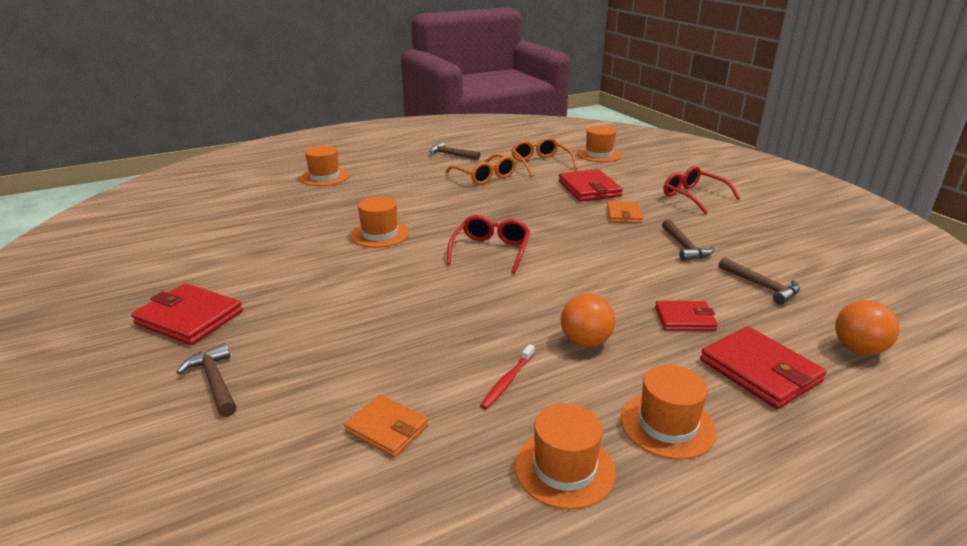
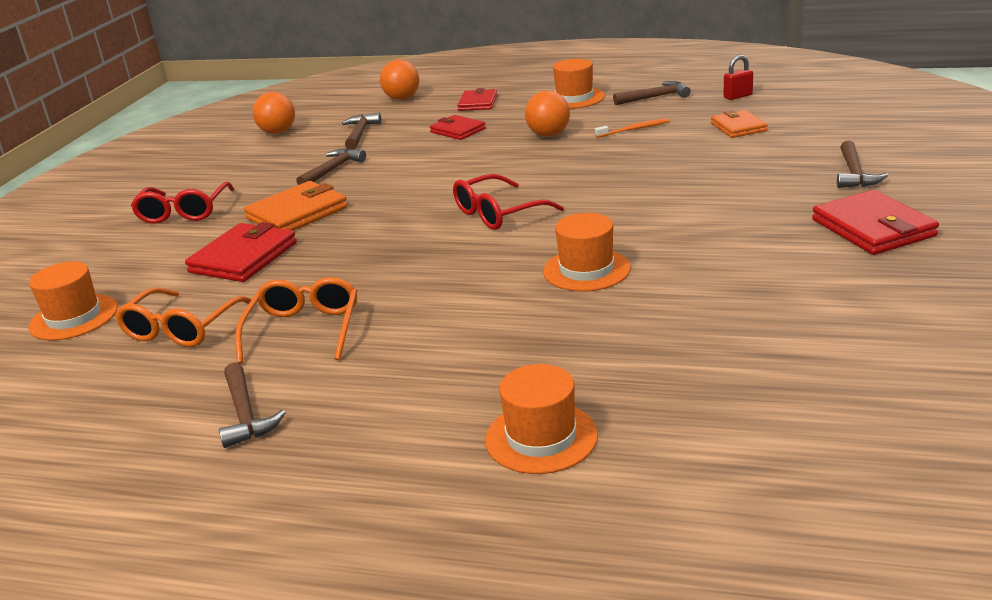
camera: 135 degrees left, 0 degrees up
(445, 519) = (738, 96): none -> red padlock
(507, 381) = (634, 129): red toothbrush -> orange toothbrush
(564, 468) = (655, 97): orange hat -> brown hammer
(623, 215) = (297, 213): orange wallet -> orange wallet, size x1.57
(759, 371) = (478, 103): red wallet -> red wallet, size x0.64
(832, 265) = (278, 132): none -> orange ball

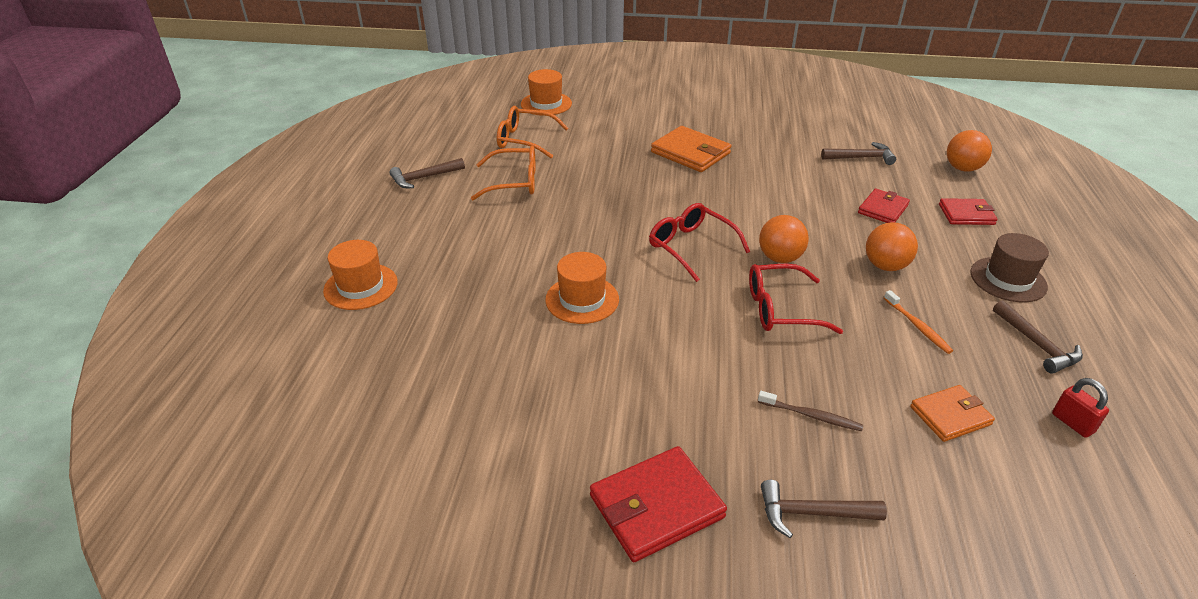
camera: 80 degrees right, 10 degrees up
(184, 212) = (691, 109): red glasses -> red glasses (781, 309)
(243, 257) = (618, 144): red wallet -> none
(278, 132) = (854, 119): orange ball -> orange ball (780, 258)
(332, 170) = (775, 156): brown hammer -> none
(574, 98) = (1008, 279): orange hat -> brown hat
(749, 170) = (811, 416): none -> brown toothbrush

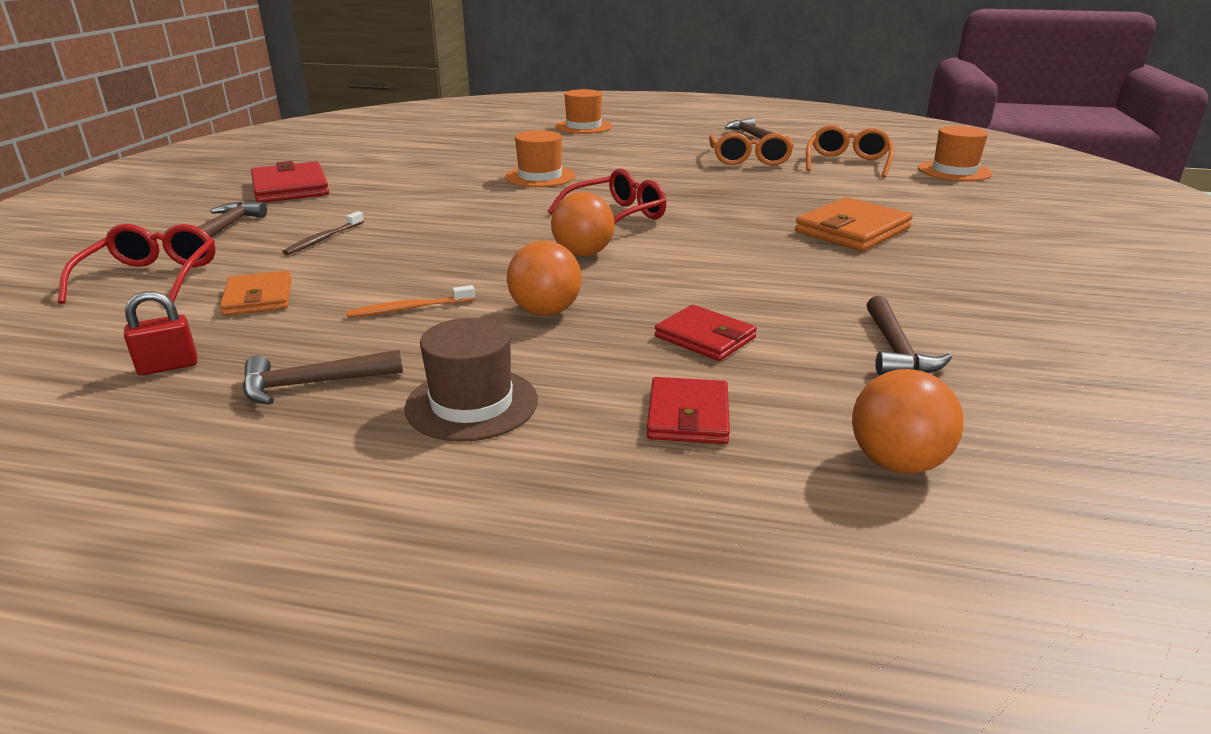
camera: 95 degrees right, 10 degrees down
(781, 309) = (485, 244): red glasses -> red glasses (152, 278)

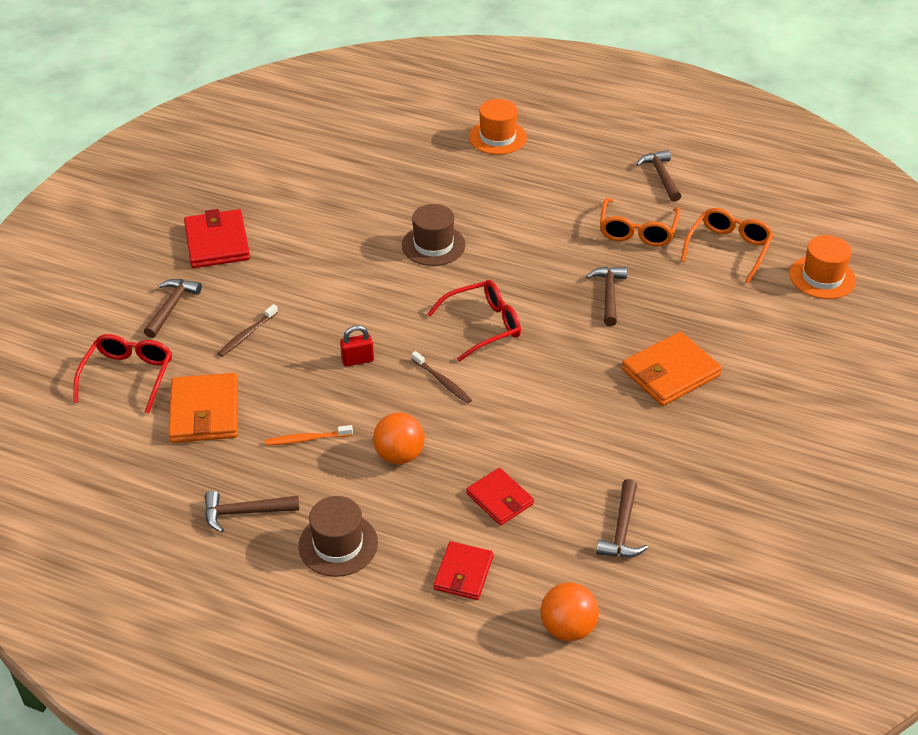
camera: 10 degrees right, 15 degrees up
(168, 366) = (156, 483): red padlock -> red padlock (357, 360)
(258, 298) = (204, 412): orange wallet -> orange wallet, size x1.57
(540, 177) = (433, 245): orange hat -> brown hat
(583, 254) = (442, 382): orange ball -> brown toothbrush
(746, 191) = (608, 294): none -> brown hammer

